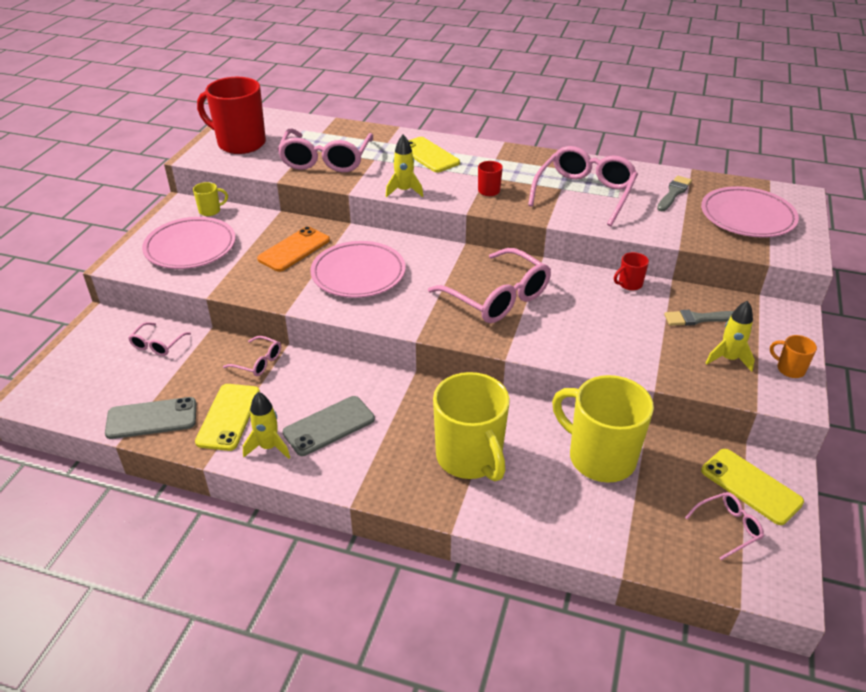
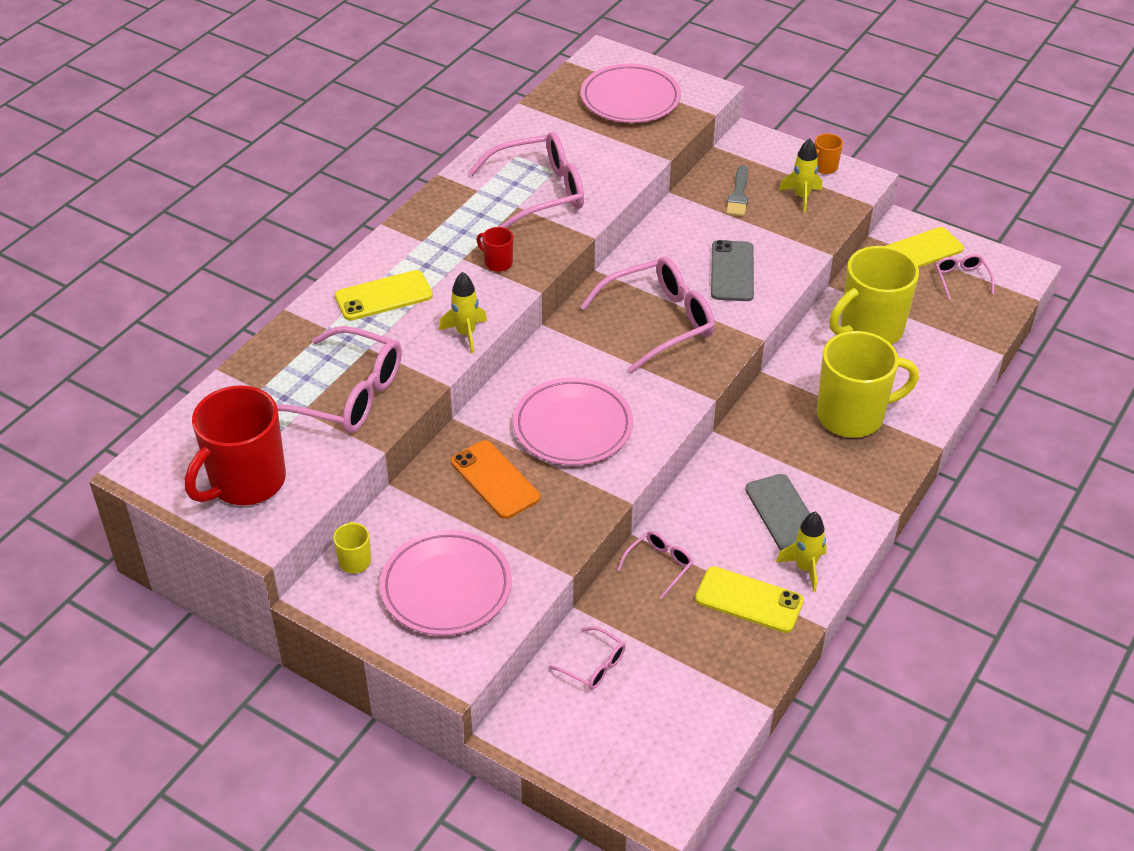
camera: 75 degrees left, 5 degrees up
(152, 418) = (734, 673): grey phone -> grey phone (732, 271)
(584, 194) = (538, 192): pink glasses -> pink glasses turned 120 degrees clockwise
(629, 284) = (668, 222): red mug -> none
(673, 193) = (564, 130): grey brush -> none

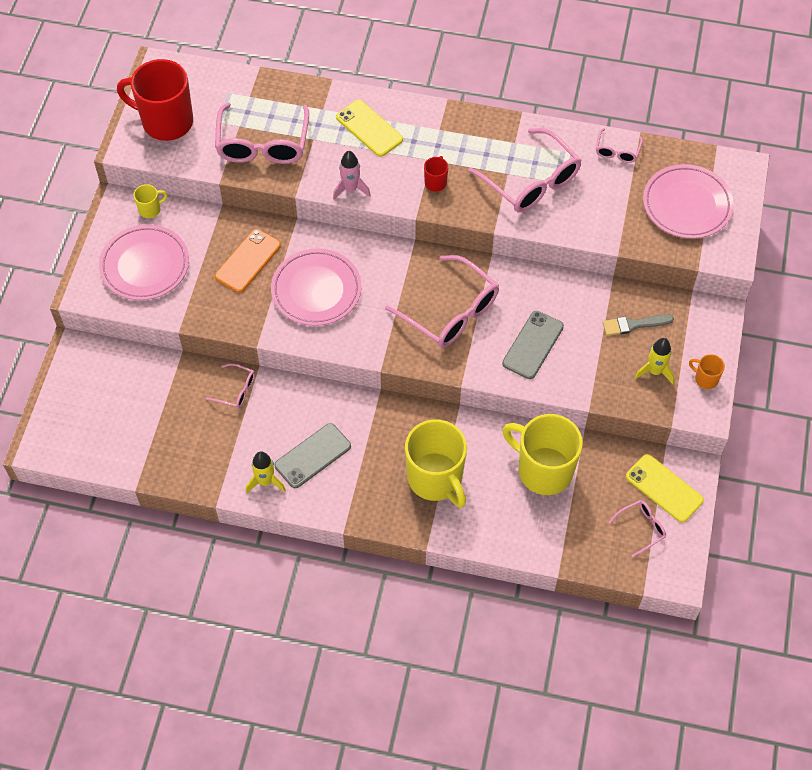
camera: 70 degrees right, 15 degrees up
(466, 334) = (350, 189): yellow rocket -> pink rocket
(593, 665) = (137, 376): pink glasses -> pink glasses (617, 151)
(732, 271) = (533, 345): grey phone -> grey phone turned 45 degrees counterclockwise
(749, 600) = (223, 453): yellow phone -> none

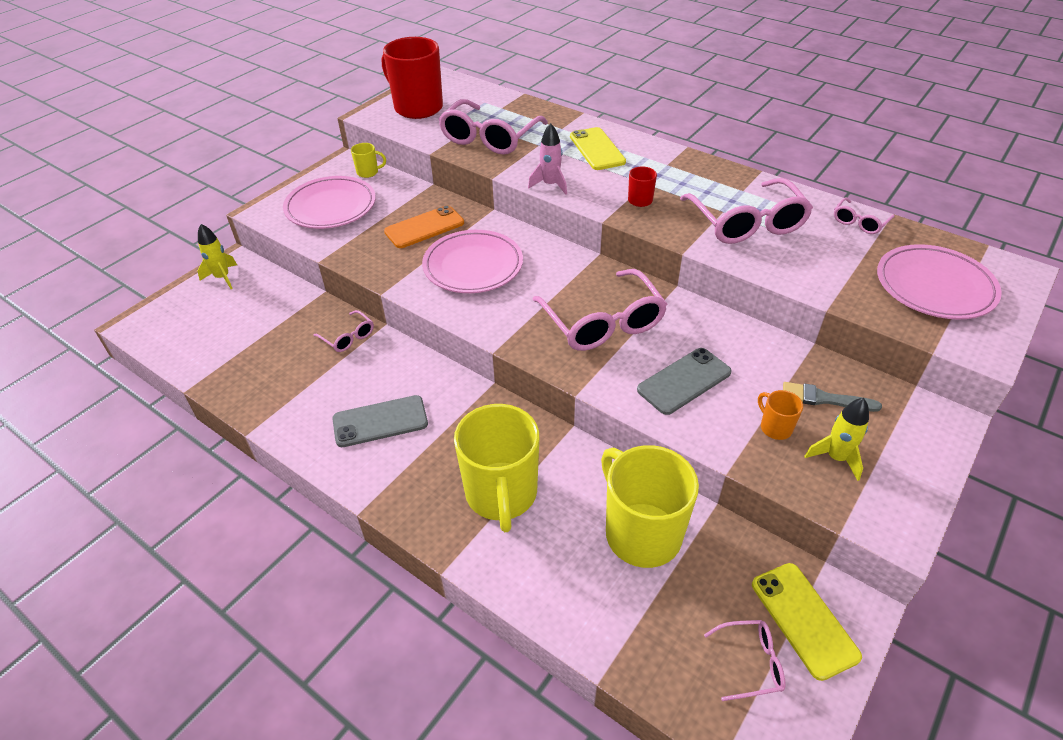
camera: 25 degrees right, 15 degrees down
(265, 481) = (314, 429): yellow rocket -> yellow rocket (222, 277)
(705, 379) = (909, 490): orange mug -> orange mug (775, 427)

